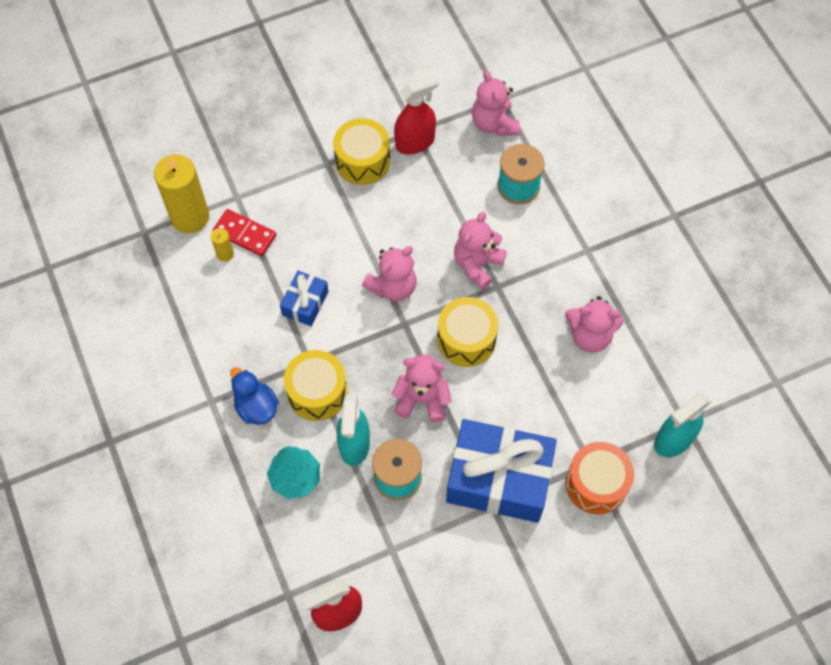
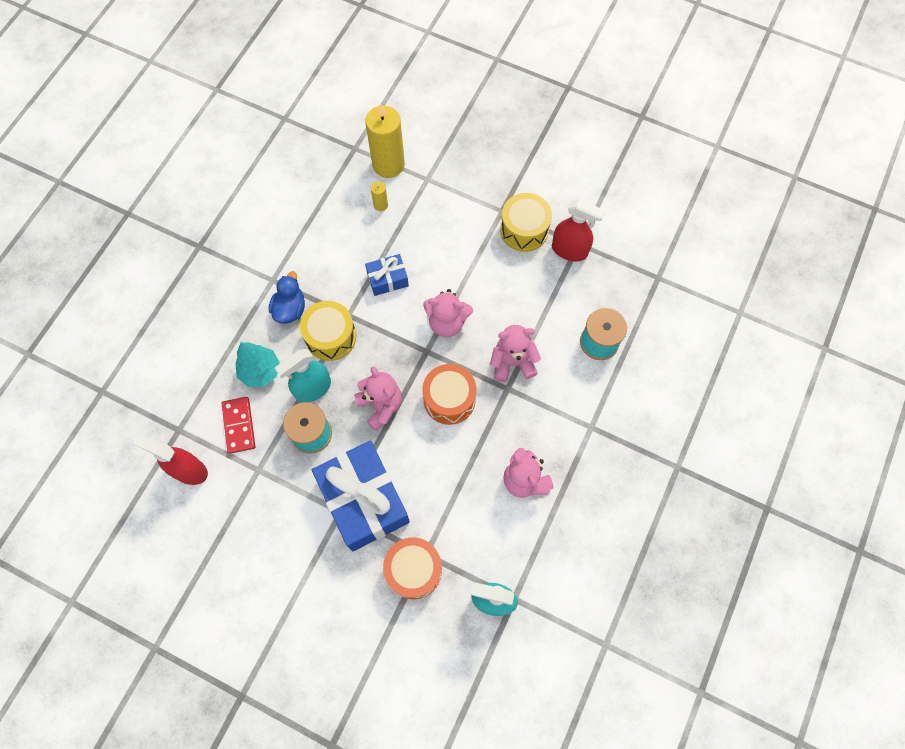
camera: 50 degrees right, 5 degrees up
(245, 234) = (405, 205): red domino -> red domino (239, 425)
(466, 339) = (449, 399): yellow drum -> orange drum
(494, 123) = (633, 288): pink teddy bear -> none

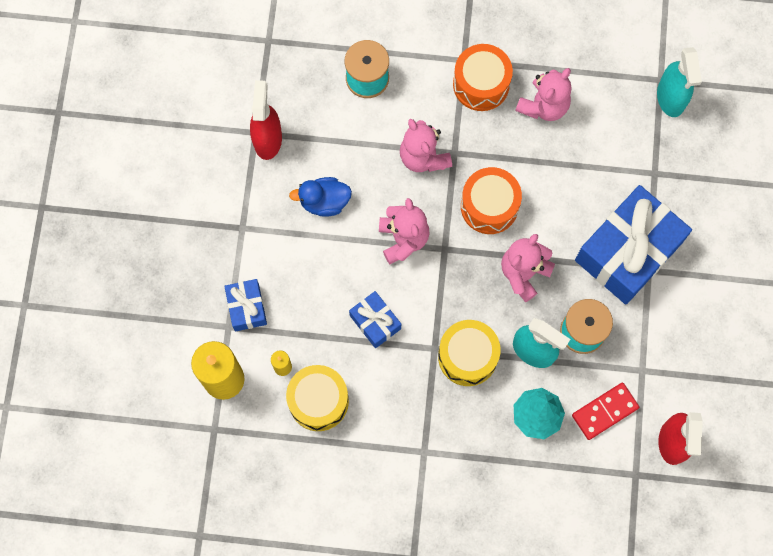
camera: 110 degrees left, 5 degrees up
(290, 309) = (452, 415): blue duck -> blue duck (324, 202)
(413, 570) = (674, 178): orange drum -> orange drum (481, 84)
(436, 195) = (246, 308): none -> blue gift
(524, 230) = (259, 195): yellow drum -> yellow drum (318, 401)

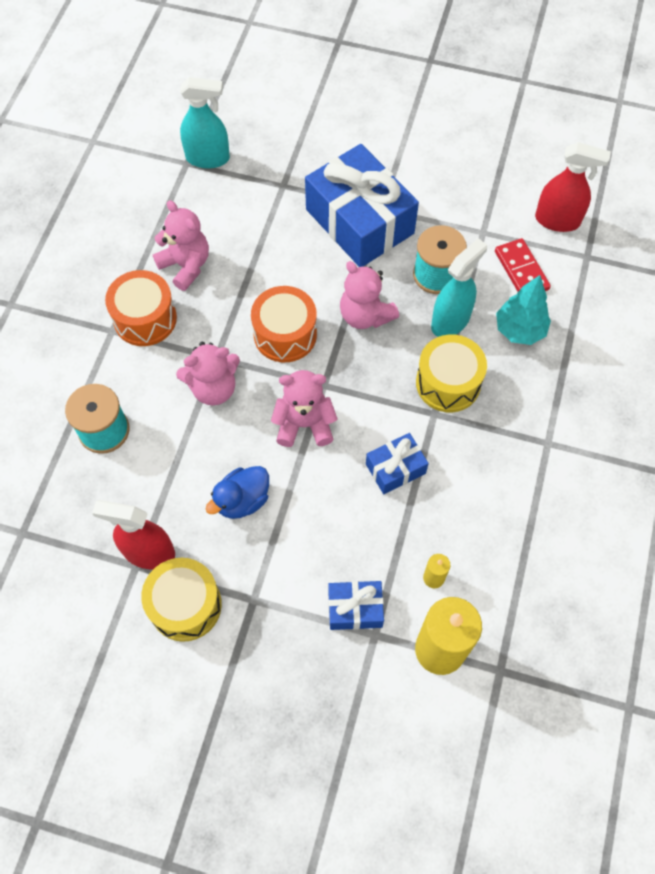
camera: 80 degrees left, 10 degrees down
(318, 401) = (479, 544): yellow drum -> yellow drum (185, 605)
(324, 202) = (242, 500): blue duck -> blue duck turned 45 degrees clockwise

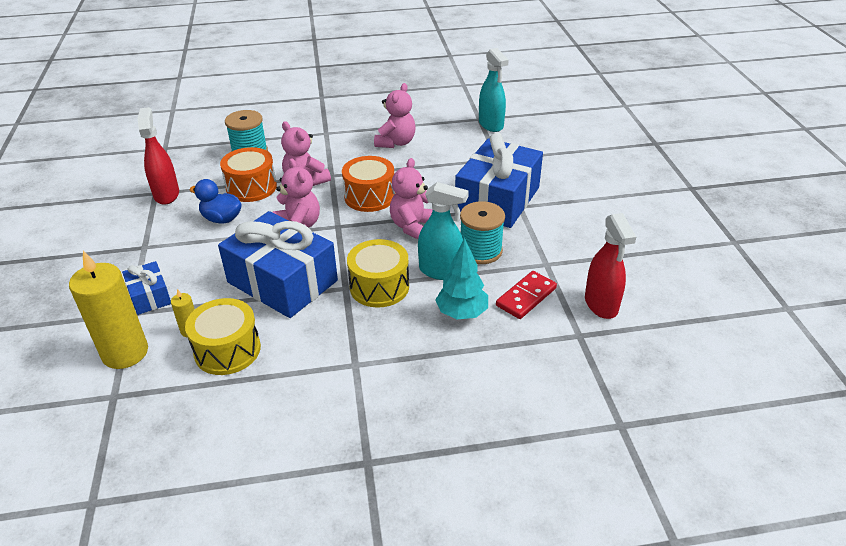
camera: 65 degrees right, 25 degrees down
(145, 319) = (343, 141): orange drum -> orange drum (251, 187)
(185, 605) = (131, 220): yellow drum -> yellow drum (227, 350)
(395, 468) = (282, 281): blue gift -> blue gift, size x2.09

